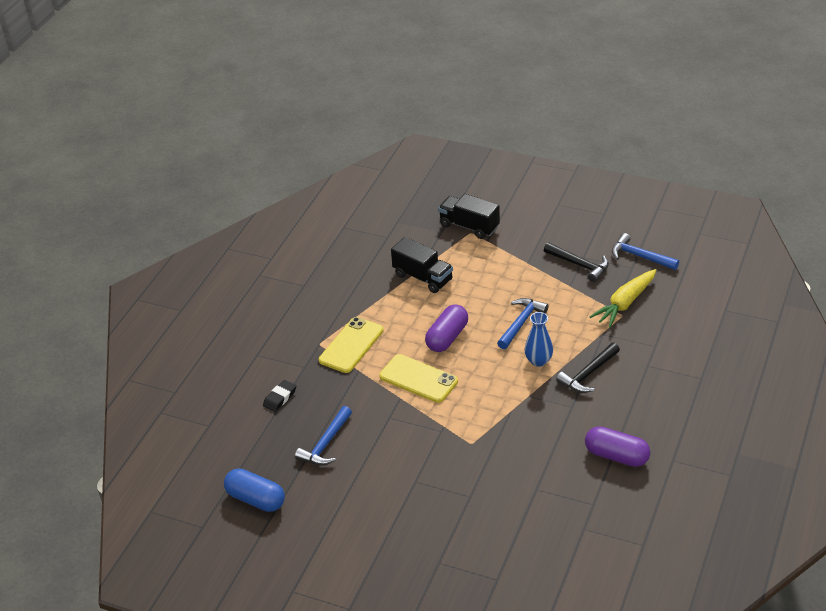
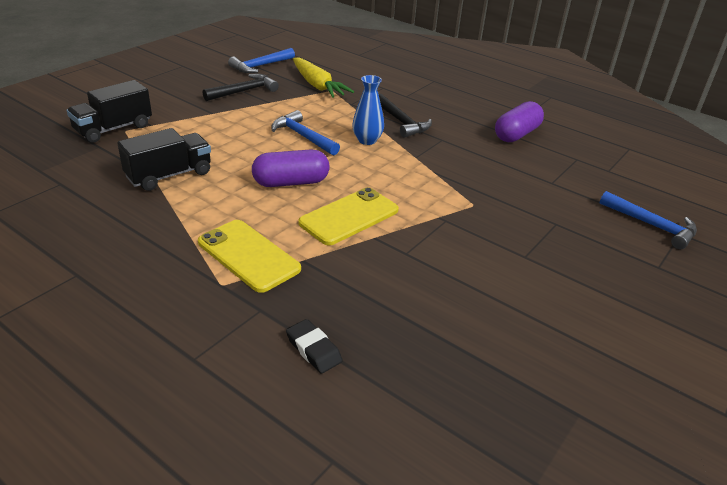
camera: 80 degrees left, 5 degrees down
(256, 499) = (532, 423): blue capsule -> none
(326, 444) = (434, 319): blue hammer -> blue hammer (651, 225)
(447, 337) = (291, 182): purple capsule -> purple capsule turned 60 degrees counterclockwise

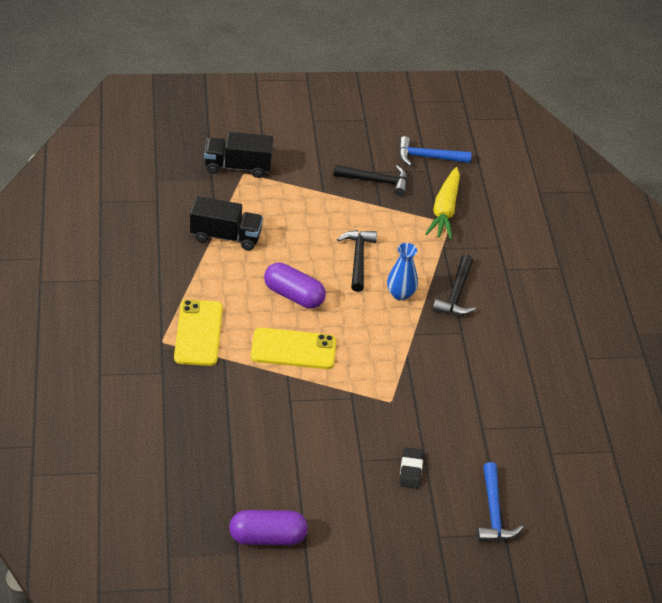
camera: 45 degrees right, 10 degrees up
(303, 136) = (358, 259): blue hammer -> black hammer
(313, 349) = (159, 415): black eraser -> black eraser (410, 470)
(516, 134) = (534, 370): purple capsule -> purple capsule (267, 537)

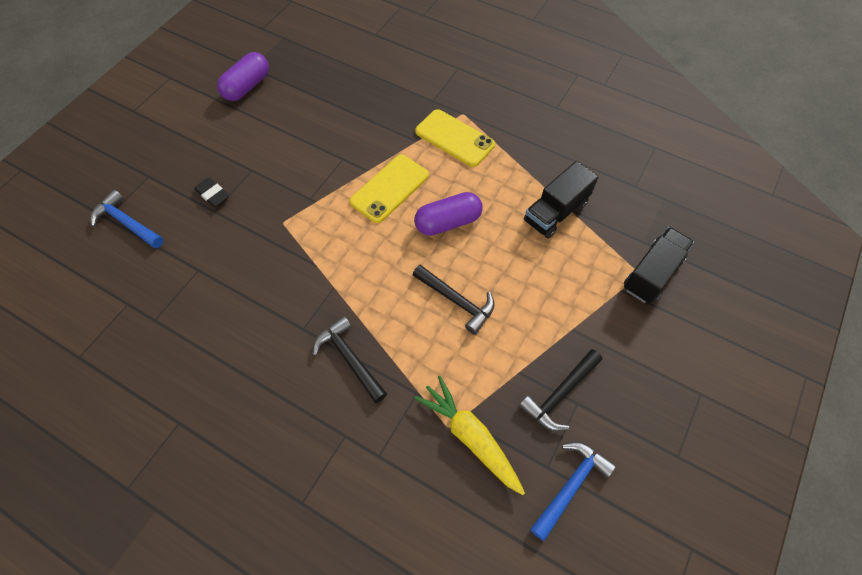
camera: 130 degrees right, 15 degrees up
(400, 294) = (387, 308): blue vase -> none

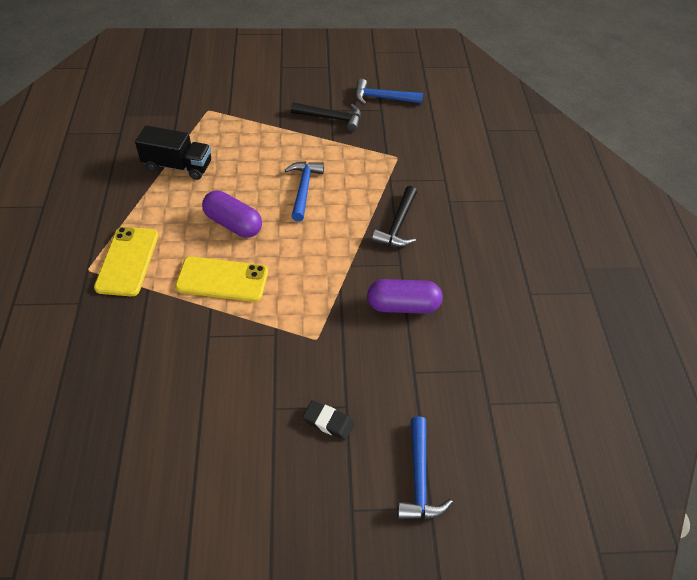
camera: 125 degrees left, 10 degrees down
(213, 194) = (328, 422): black eraser -> black eraser turned 75 degrees counterclockwise
(247, 87) = (148, 507): purple capsule -> purple capsule (403, 306)
(457, 301) = (303, 189): black hammer -> blue hammer
(470, 437) = (394, 145): yellow carrot -> none
(652, 274) = (204, 104): black truck -> none

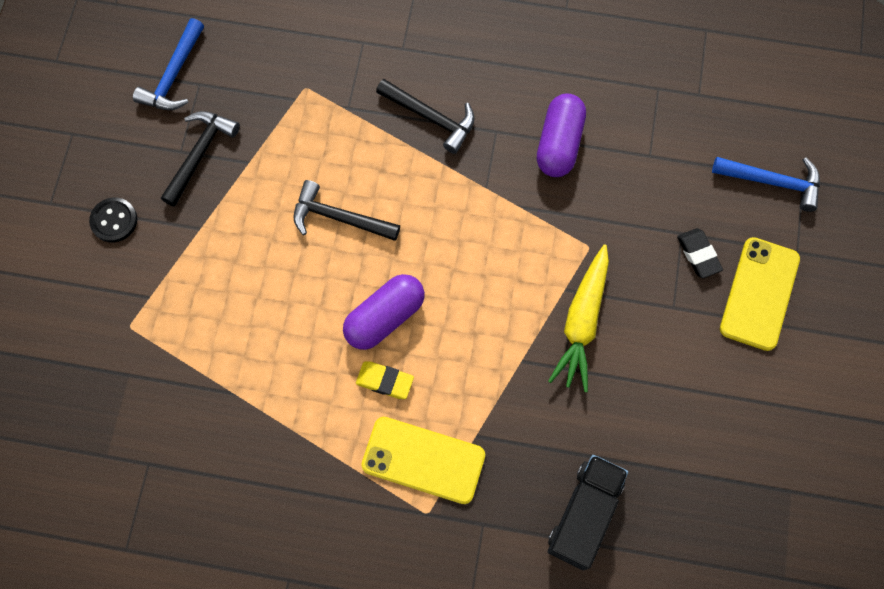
camera: 75 degrees left, 20 degrees up
(178, 166) = (250, 381): black truck -> black truck (584, 514)
(185, 231) = (385, 381): none -> yellow eraser
(222, 279) = (479, 342): yellow phone -> yellow phone (759, 294)
(248, 343) = (582, 322): none -> yellow carrot
(276, 92) = (114, 220): none -> black button
(303, 189) = (339, 218): blue hammer -> black hammer
(328, 422) = (698, 254): black eraser -> black eraser turned 60 degrees counterclockwise

